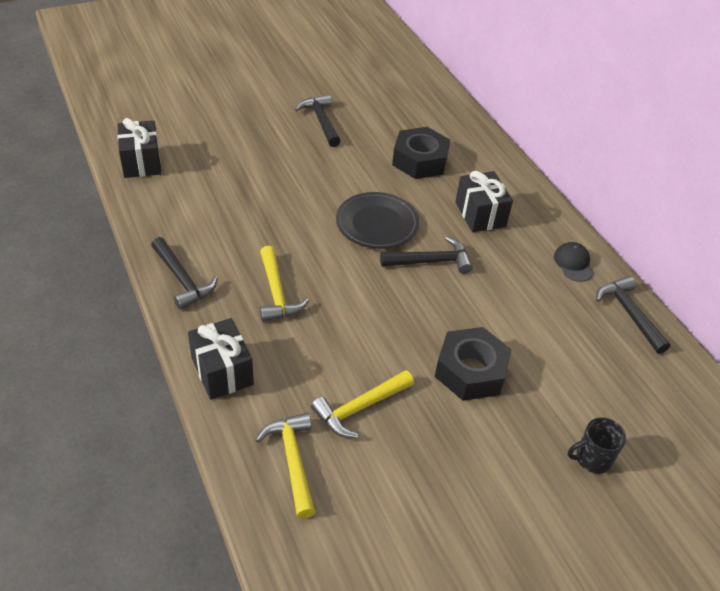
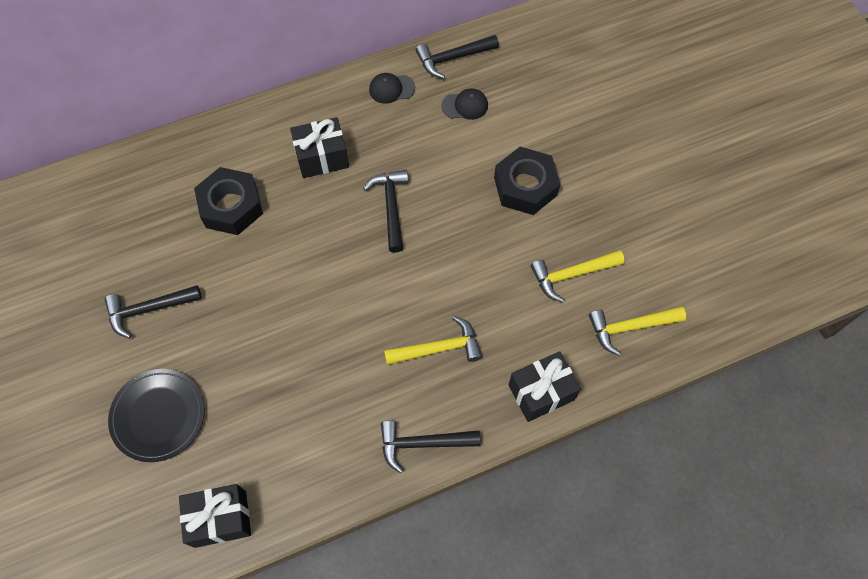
camera: 85 degrees left, 20 degrees up
(182, 279) = (423, 443): black hammer -> black hammer turned 150 degrees counterclockwise
(360, 408) = (572, 275): yellow hammer -> yellow hammer turned 105 degrees clockwise
(377, 224) = (336, 253): black plate -> black plate (158, 416)
(567, 322) = (465, 105): none -> black cap
(592, 459) = (604, 113): black mug -> none

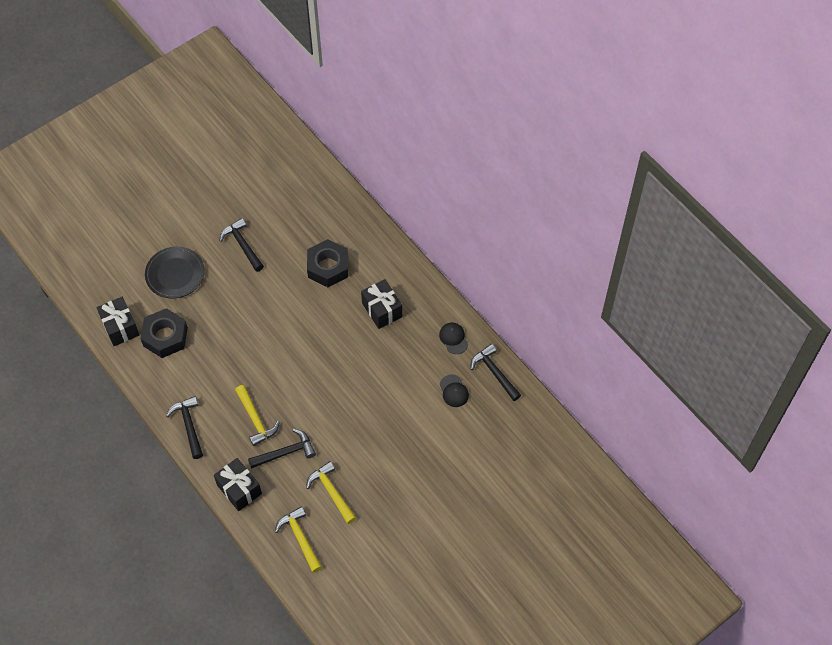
camera: 75 degrees right, 5 degrees down
(391, 207) = (354, 364): black hammer -> black hammer (285, 452)
(525, 186) = (395, 447): black nut -> black nut (165, 336)

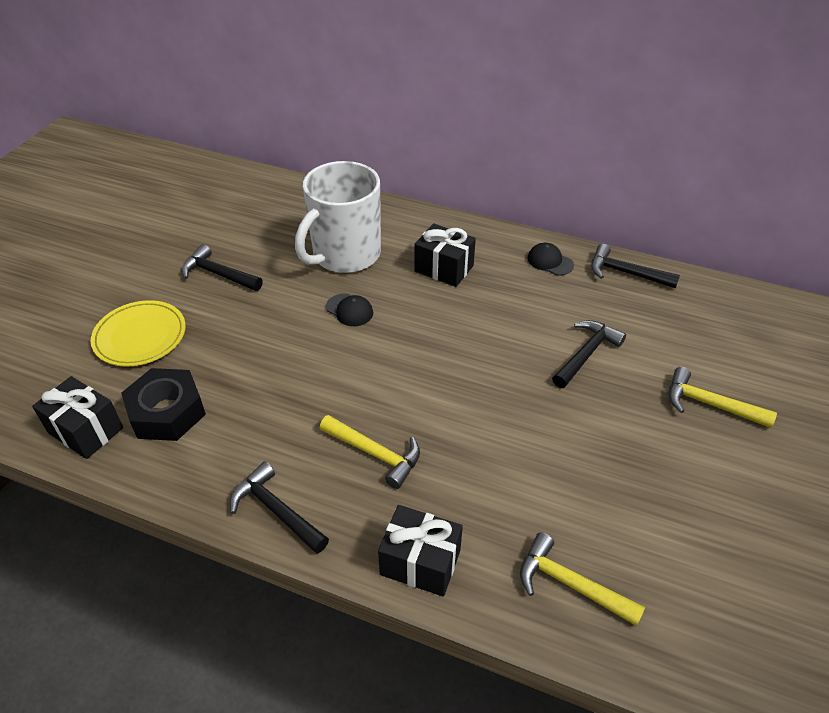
camera: 30 degrees left, 15 degrees down
(175, 274) = (140, 336): black plate -> yellow plate
(285, 452) = (451, 475): black hammer -> black hammer (586, 354)
(328, 267) = (345, 255): black nut -> white mug
(331, 492) = (559, 494): yellow hammer -> yellow hammer (710, 404)
(454, 391) = (600, 308): black cap -> black cap (349, 310)

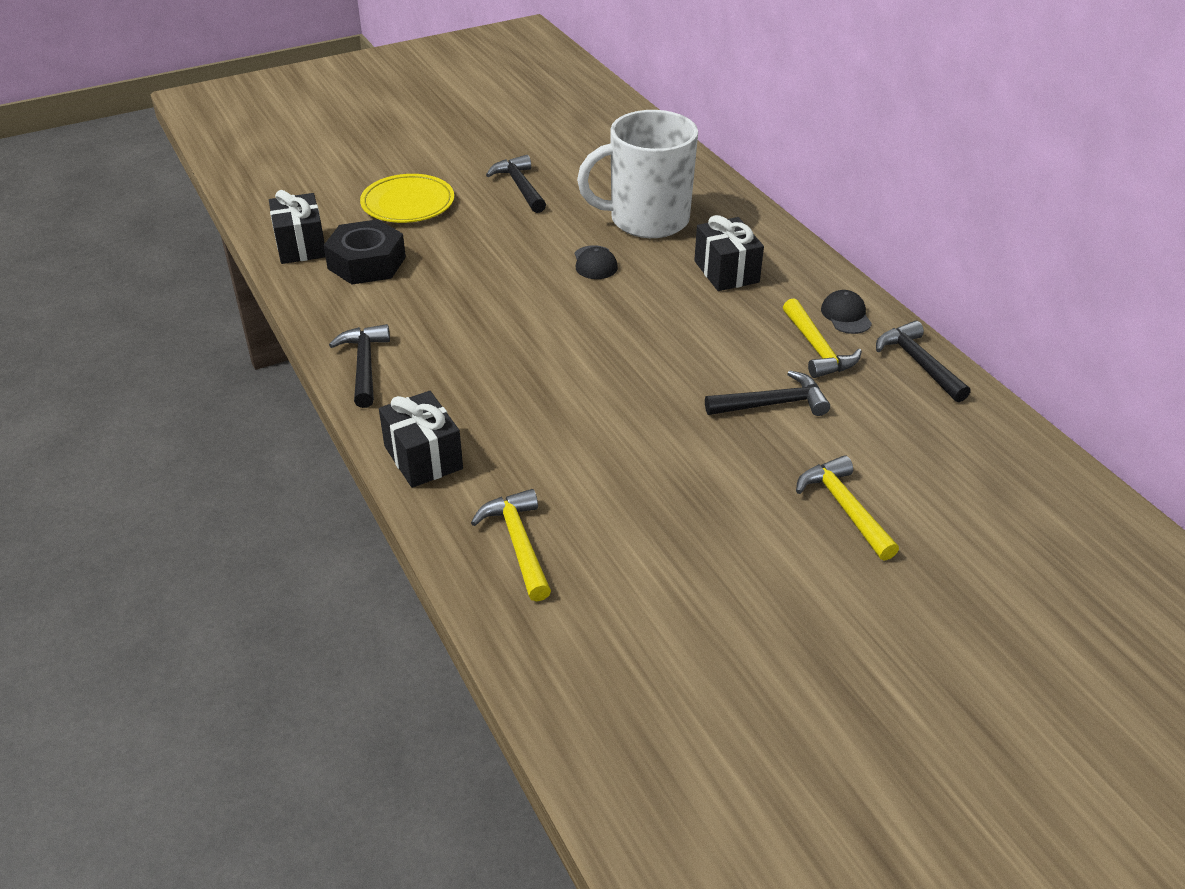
camera: 40 degrees right, 5 degrees down
(375, 453) = (482, 371): yellow hammer -> yellow hammer (817, 349)

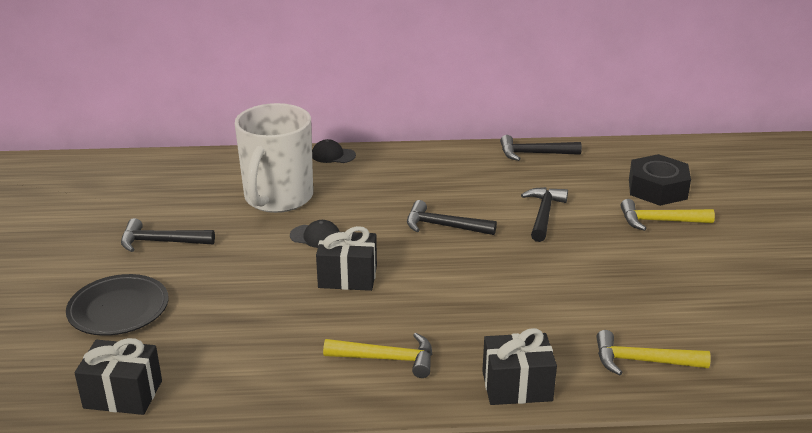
camera: 65 degrees left, 10 degrees down
(364, 366) = (365, 393): black hammer -> black hammer (444, 226)
(366, 263) = (198, 356): black nut -> black nut (657, 189)
(408, 203) = (118, 309): yellow plate -> black plate
(726, 272) = (378, 186): black gift -> black gift (347, 277)
(817, 349) = (495, 181): yellow hammer -> yellow hammer (386, 359)
(846, 315) = (466, 160): black cap -> black cap (333, 155)

